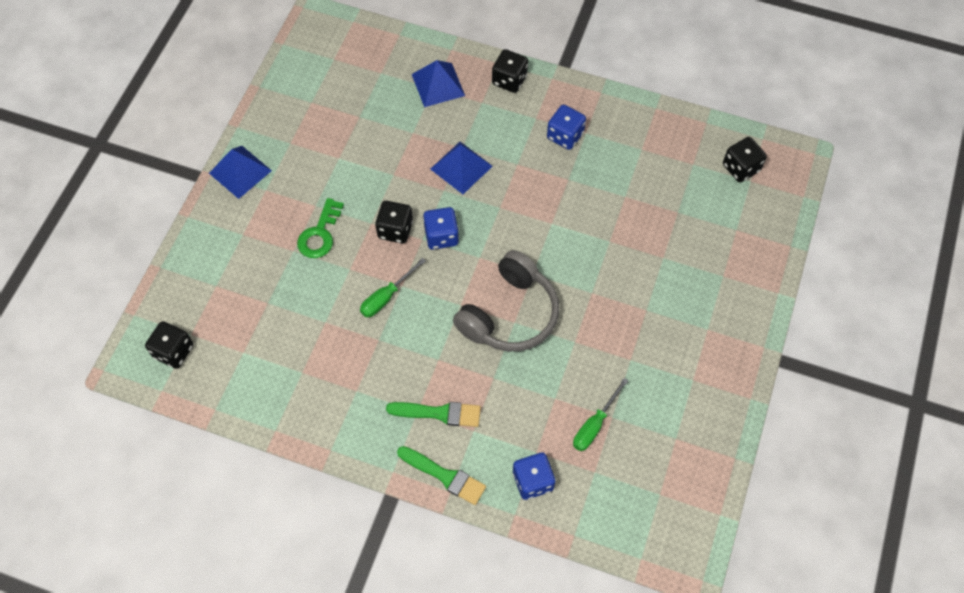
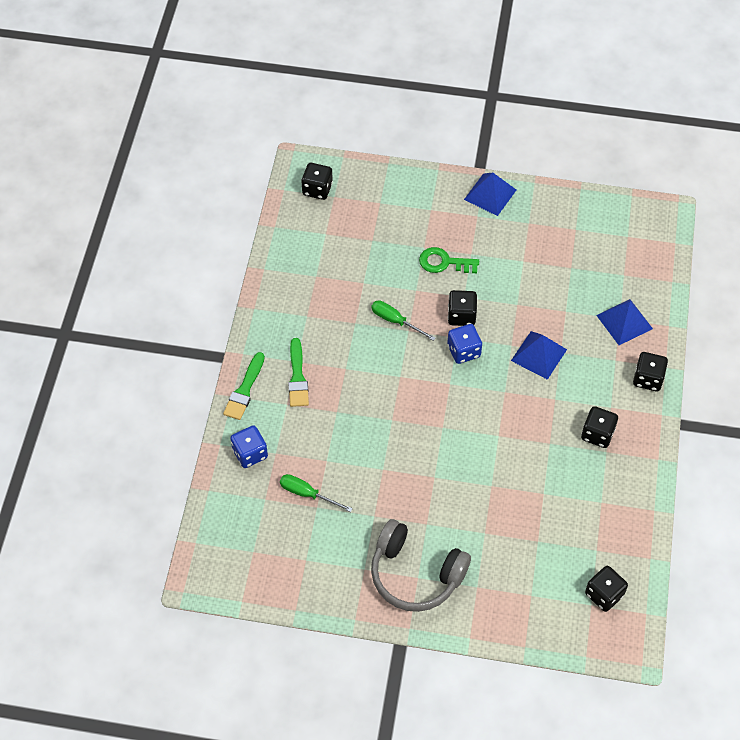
camera: 80 degrees right, 5 degrees down
(510, 314) = (399, 415): grey headphones -> grey headphones (415, 574)
(565, 136) = (597, 434): blue dice -> black dice

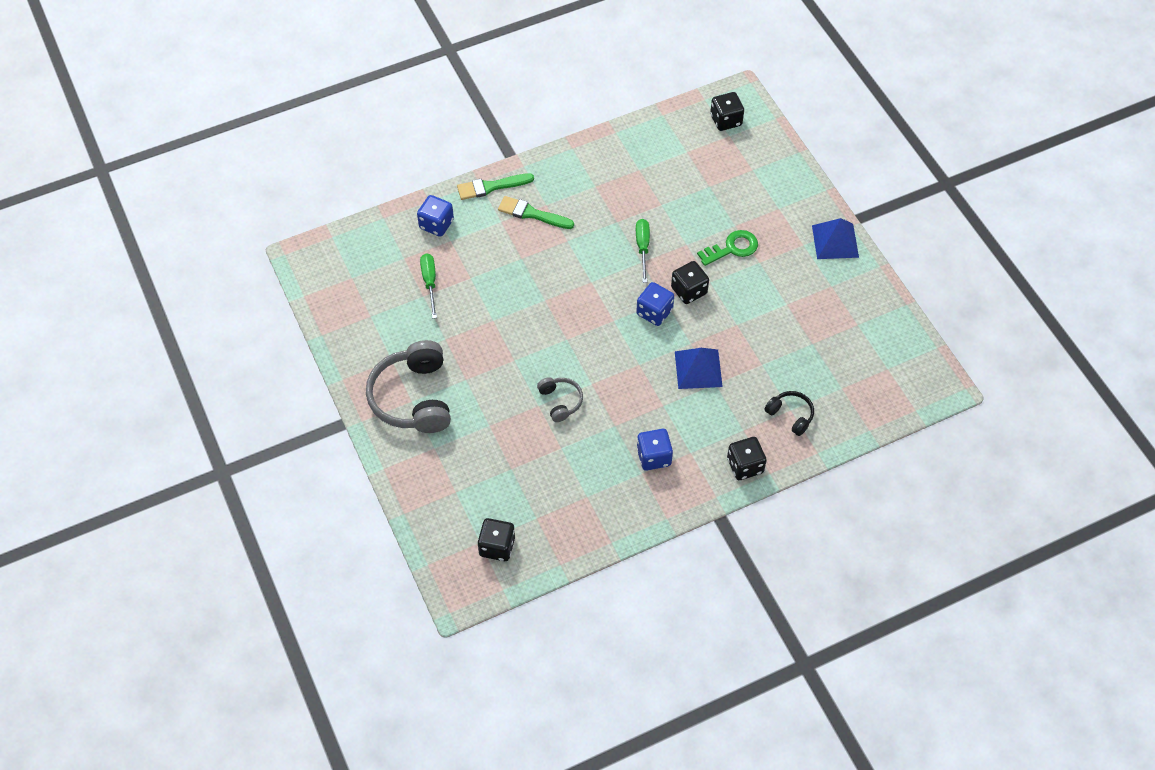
camera: 55 degrees right, 0 degrees up
(297, 377) = (532, 214): green brush -> green brush turned 60 degrees clockwise
(444, 262) = (732, 248): green key -> green key turned 90 degrees clockwise
(499, 467) = (560, 401): none -> grey headphones
(597, 434) = (654, 457): black dice -> blue dice
(624, 322) = (790, 415): blue pyramid -> black headphones

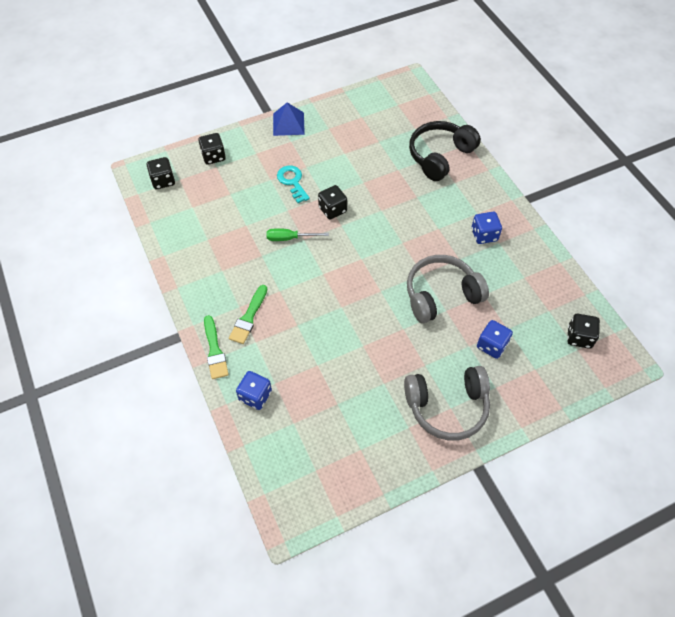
camera: 90 degrees left, 0 degrees up
(430, 282) = (322, 398): green screwdriver -> none
(560, 401) = (441, 295): grey headphones -> grey headphones, size x2.02
(654, 312) = (353, 232): blue dice -> blue dice (491, 345)
(698, 369) = (404, 206): blue pyramid -> none
(732, 248) = (292, 182): green key -> turquoise key
(745, 466) = (484, 183): black dice -> black dice (213, 156)
(790, 415) = (440, 156): black headphones -> black headphones, size x2.02

